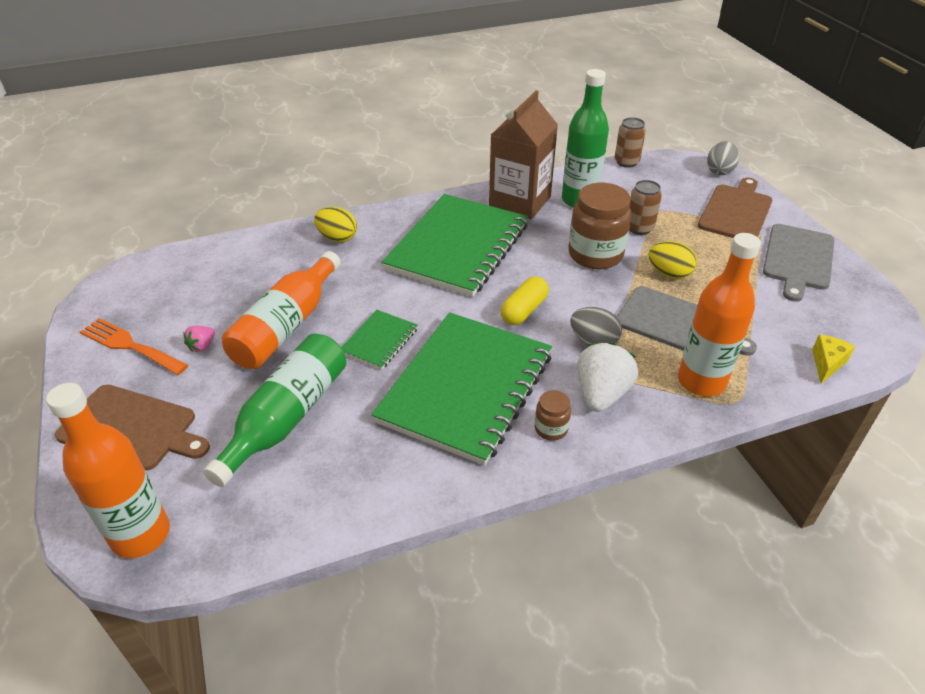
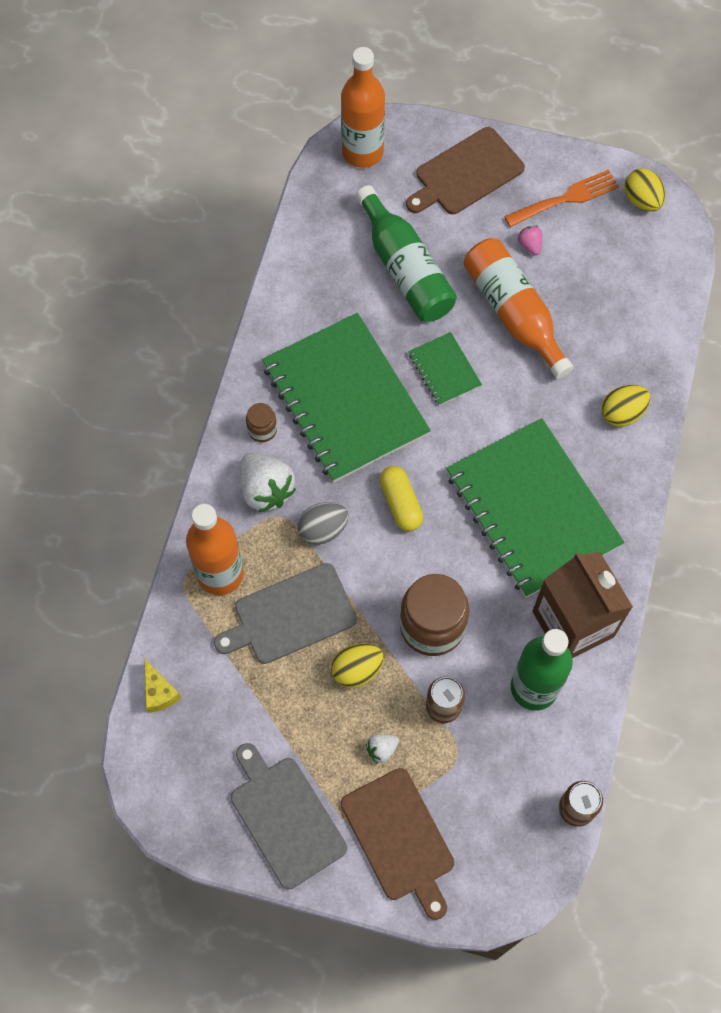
camera: 125 degrees right, 25 degrees up
(108, 301) = (642, 200): none -> yellow egg
(700, 240) = (381, 749): none -> white strawberry
(719, 171) = (484, 903): grey egg -> none

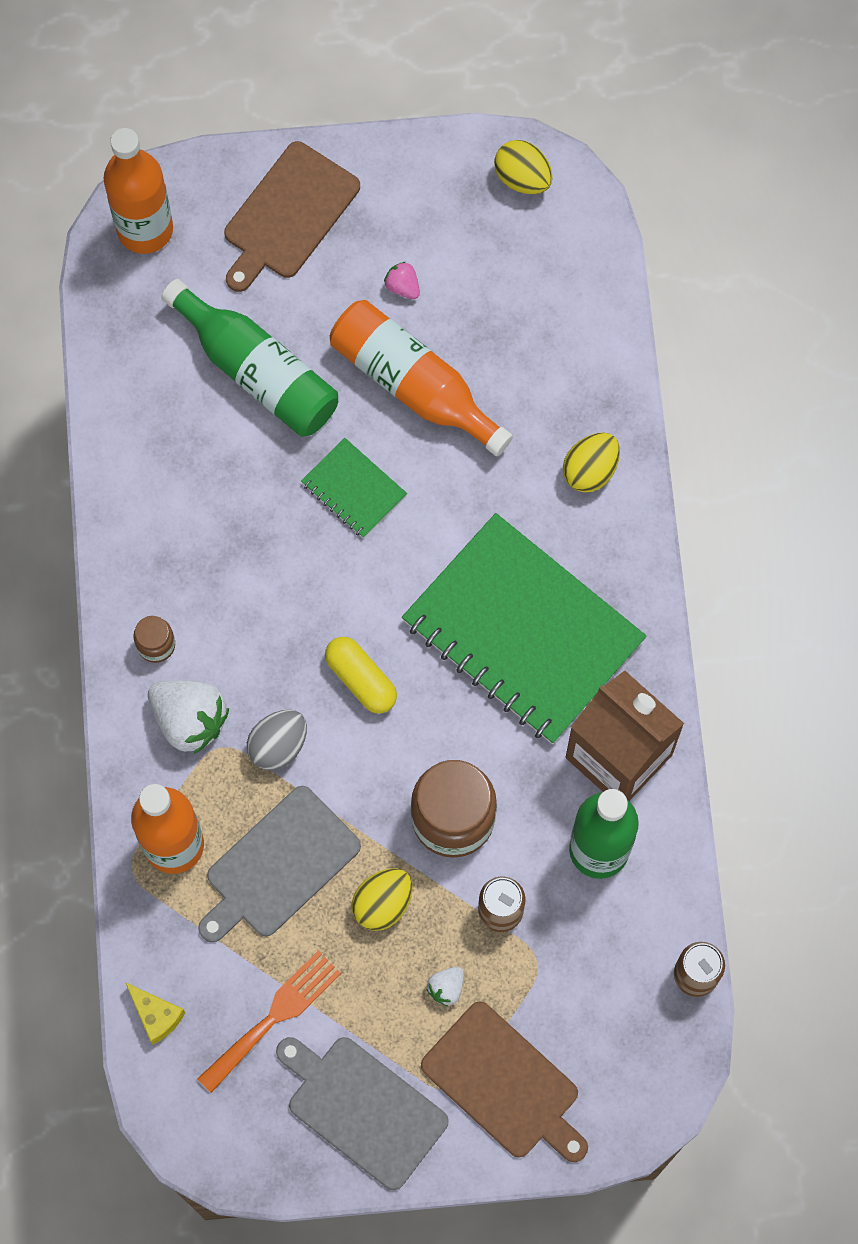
camera: 20 degrees left, 5 degrees up
(344, 400) = (244, 571): green notebook -> none
(566, 198) = (427, 207): orange fork -> orange fork (274, 1017)

